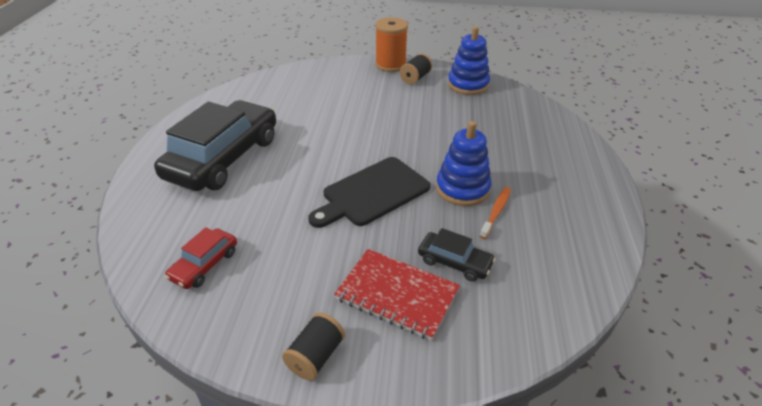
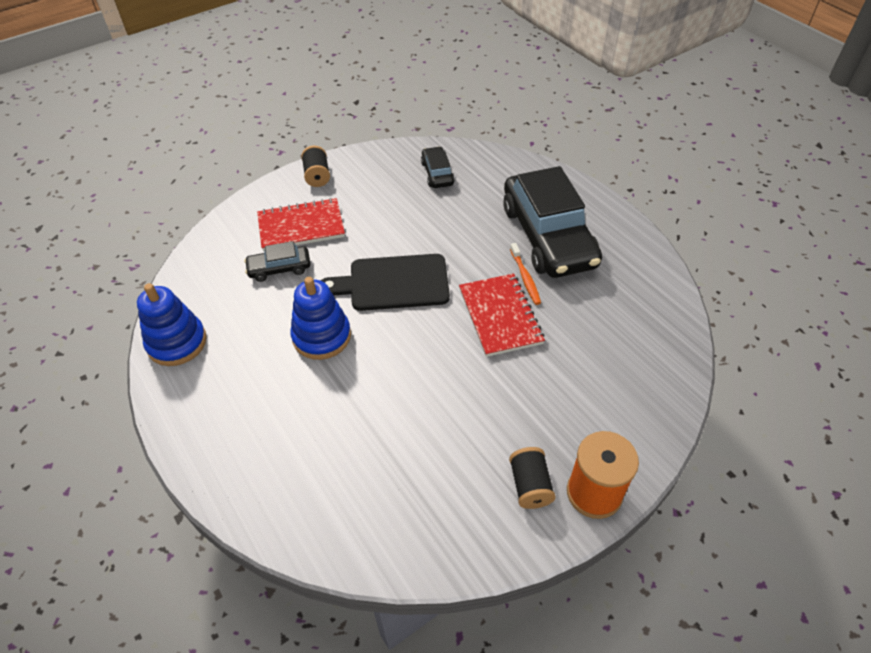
camera: 140 degrees right, 10 degrees up
(204, 265) = (437, 173): red car -> black car
(331, 136) = (500, 316): none -> red notebook
(372, 193) = (393, 283): black cutting board -> black cutting board turned 105 degrees counterclockwise
(468, 85) = (450, 525): blue stacking toy -> blue stacking toy (177, 342)
(496, 212) = (275, 330): orange toothbrush -> orange toothbrush (525, 278)

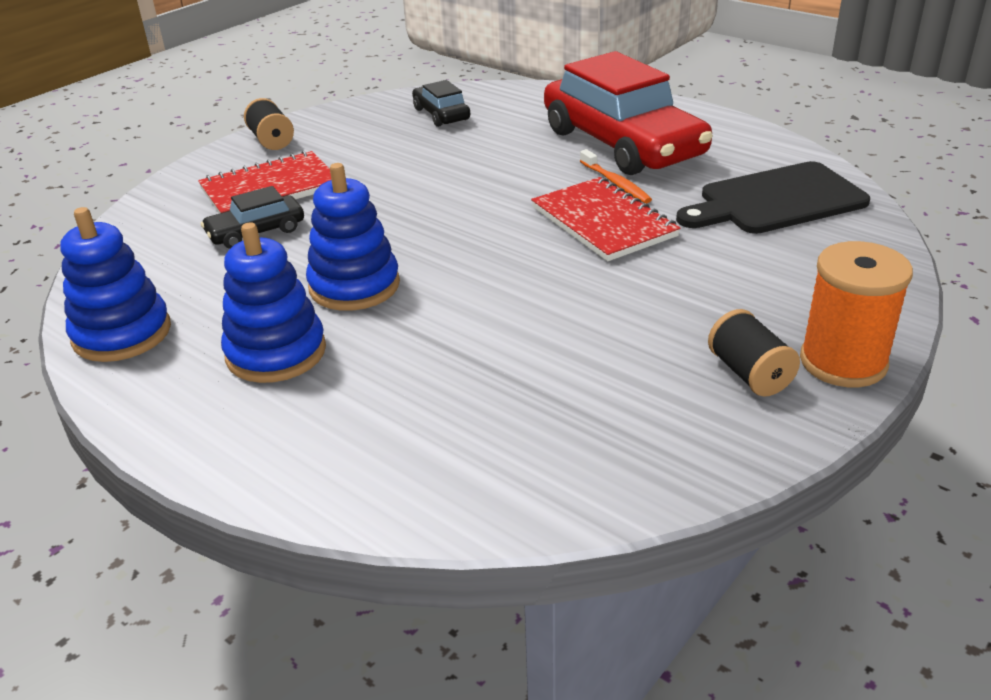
camera: 15 degrees left, 15 degrees down
(257, 384) = (276, 352): none -> blue stacking toy
(393, 283) = (434, 218): black cutting board -> black cutting board (776, 200)
(548, 236) = (622, 144): black car -> red car

